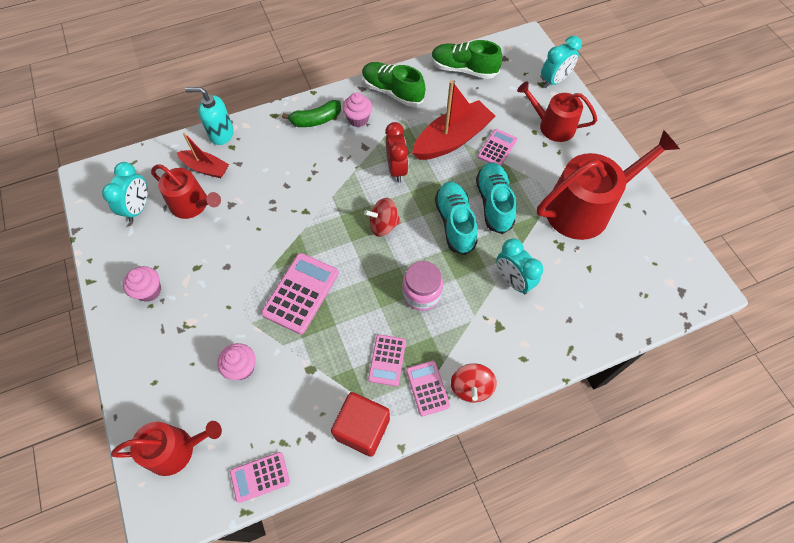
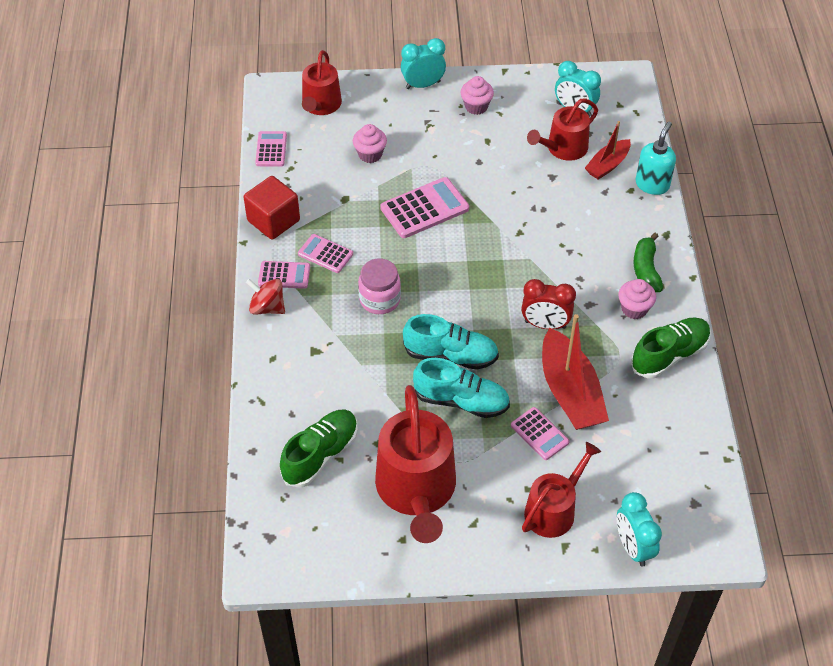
camera: 110 degrees right, 10 degrees down
(301, 293) = (424, 208): pink calculator -> pink calculator turned 75 degrees counterclockwise
(383, 225) = (474, 292): red spinning top -> none
(463, 69) = (687, 446): green shoe -> green shoe (320, 455)
(513, 280) = (358, 381): turquoise clock -> turquoise clock (423, 85)

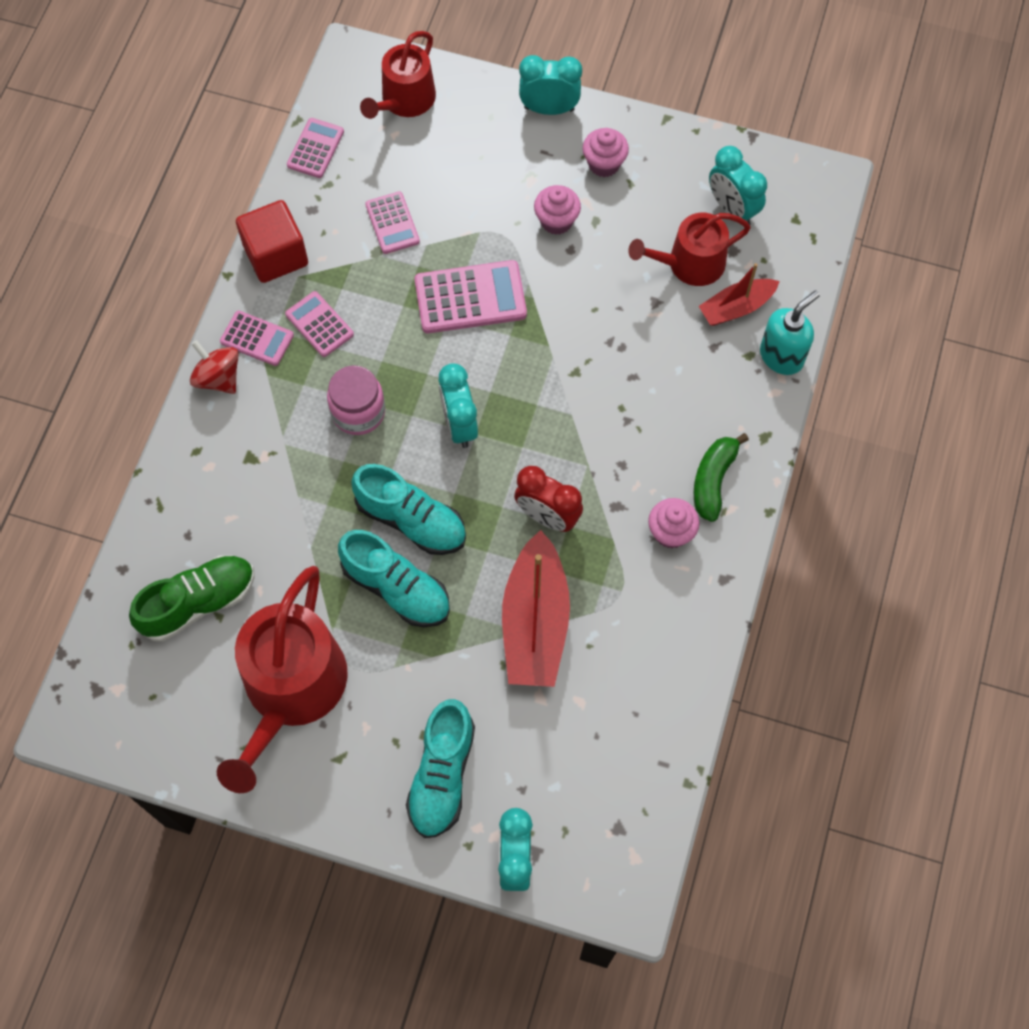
camera: 20 degrees right, 15 degrees up
(370, 154) = (436, 195): pink cupcake -> pink cupcake (556, 221)
(455, 287) = (459, 425): none -> turquoise clock
(539, 434) = (471, 666): pink calculator -> pink calculator (392, 223)
(553, 510) = (442, 775): red watering can -> turquoise shoe
(669, 355) = (684, 613): green shoe -> none

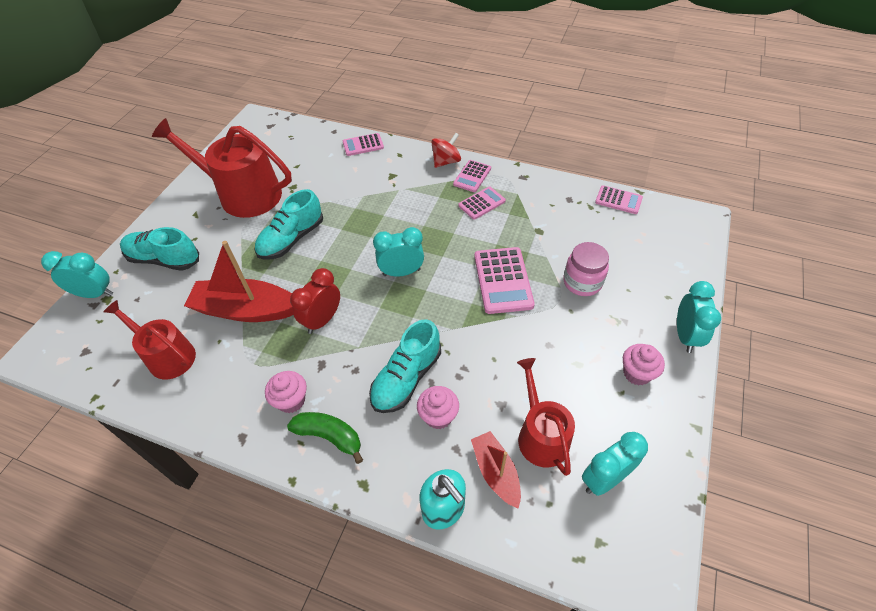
camera: 95 degrees right, 15 degrees down
(198, 602) = (306, 158): green shoe -> none
(276, 255) = (532, 183): red cube -> none
(358, 412) = (417, 222): pink jar -> pink jar (582, 282)
(392, 223) = (562, 238): pink calculator -> pink calculator (363, 145)
(405, 100) = (670, 246): red watering can -> red watering can (167, 356)
(411, 520) = (336, 247): turquoise shoe -> turquoise shoe (406, 378)
(556, 221) = (575, 336): pink cupcake -> pink cupcake (438, 416)

